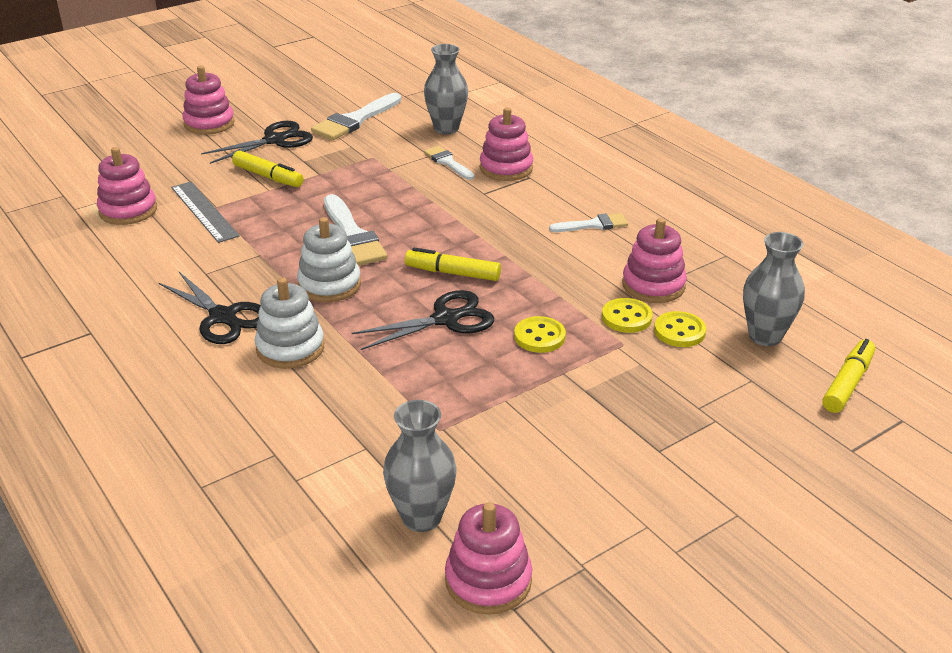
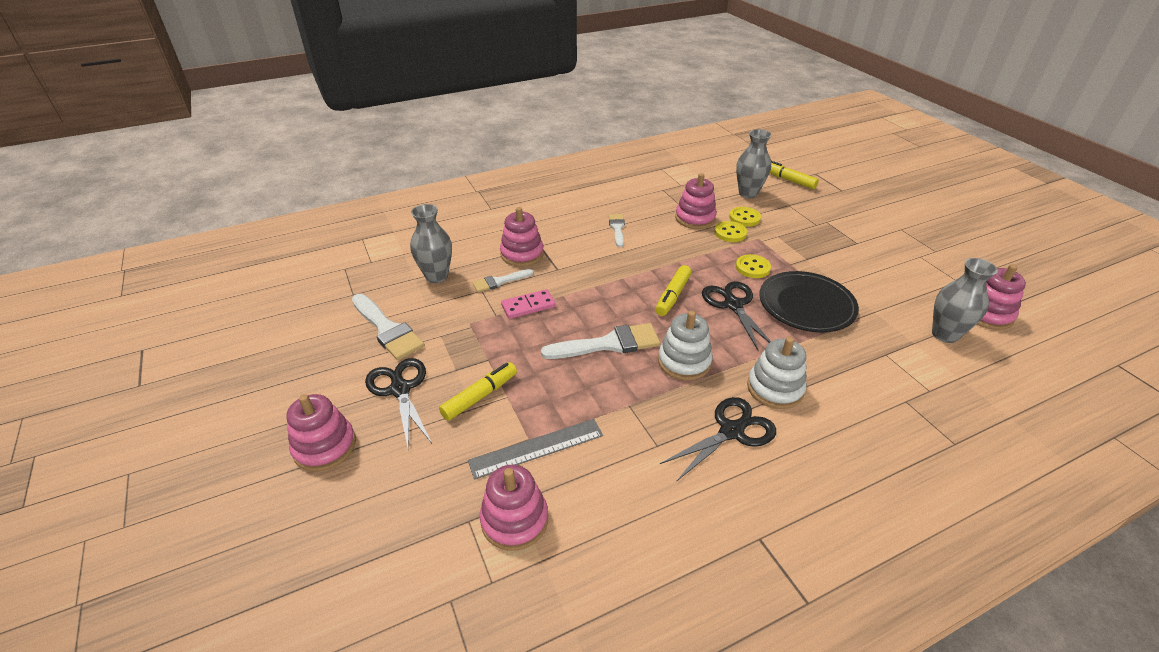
camera: 80 degrees left, 5 degrees up
(408, 183) = (528, 306): none -> pink domino
(462, 382) = (806, 305): none -> black plate

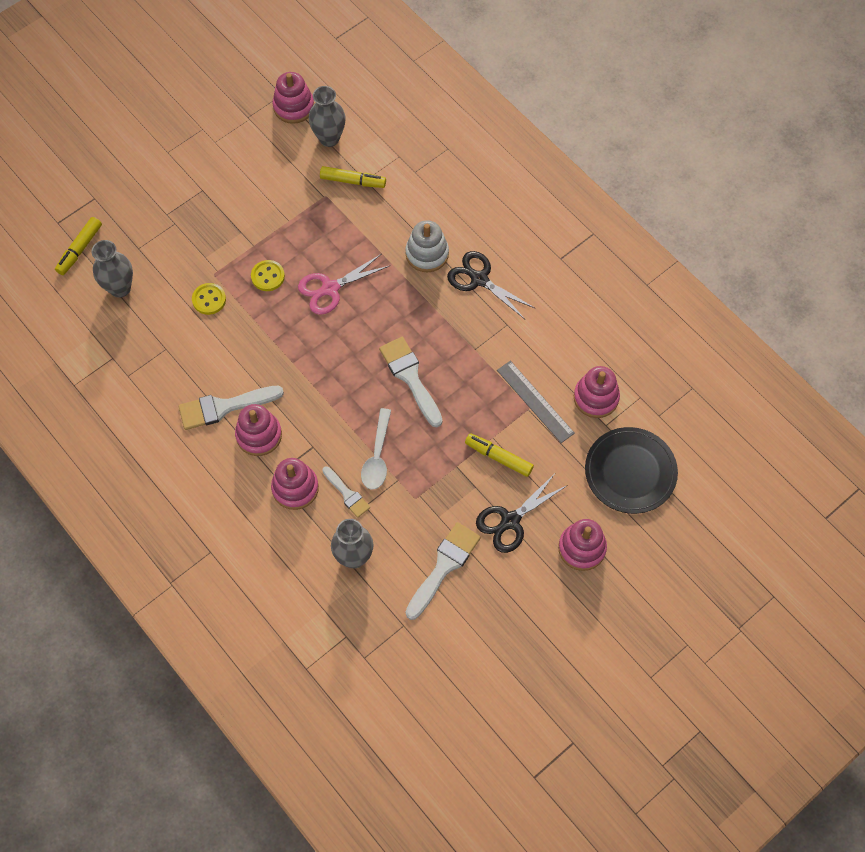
camera: 105 degrees left, 25 degrees up
(528, 306) = (377, 456): pink domino -> white spoon
(617, 228) = (224, 407): white brush -> white brush, size x1.68
(672, 296) = (330, 338): yellow marker -> yellow marker (353, 181)
(684, 362) = (415, 318): white stacking toy -> none
(695, 218) = (186, 335): pink stacking toy -> pink stacking toy (259, 435)
(733, 305) = (330, 288): black scissors -> pink scissors
(744, 218) = (175, 288): yellow button -> none
(806, 305) = (315, 233): black plate -> black plate (630, 472)

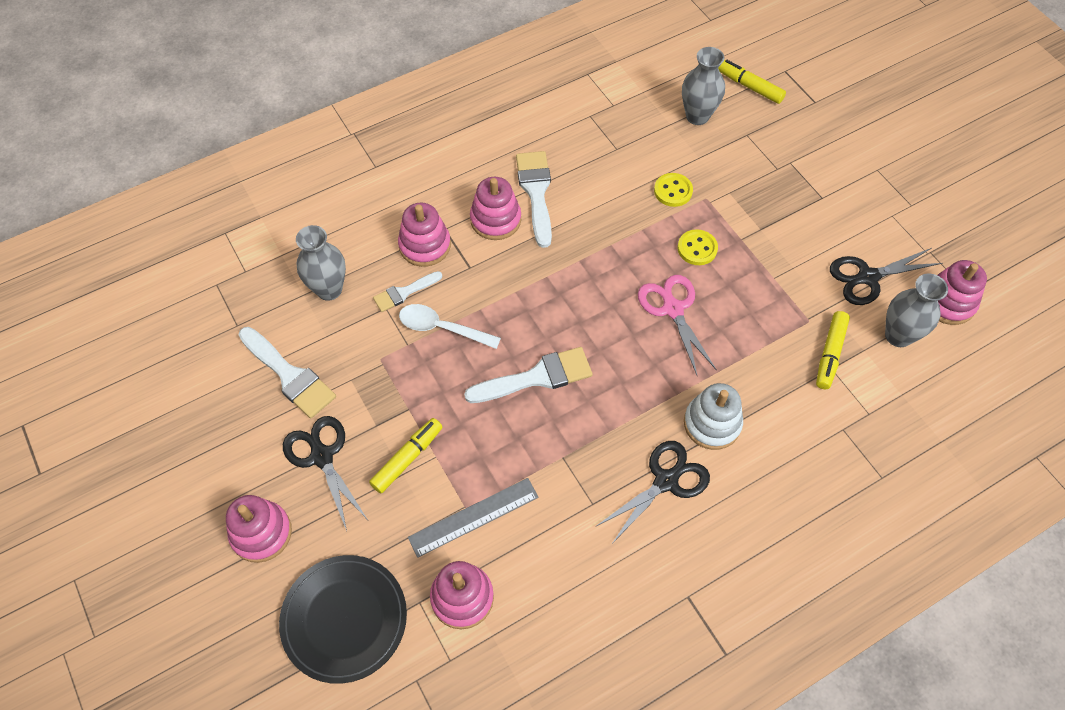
camera: 100 degrees right, 5 degrees down
(278, 158) = (868, 277): none -> black scissors

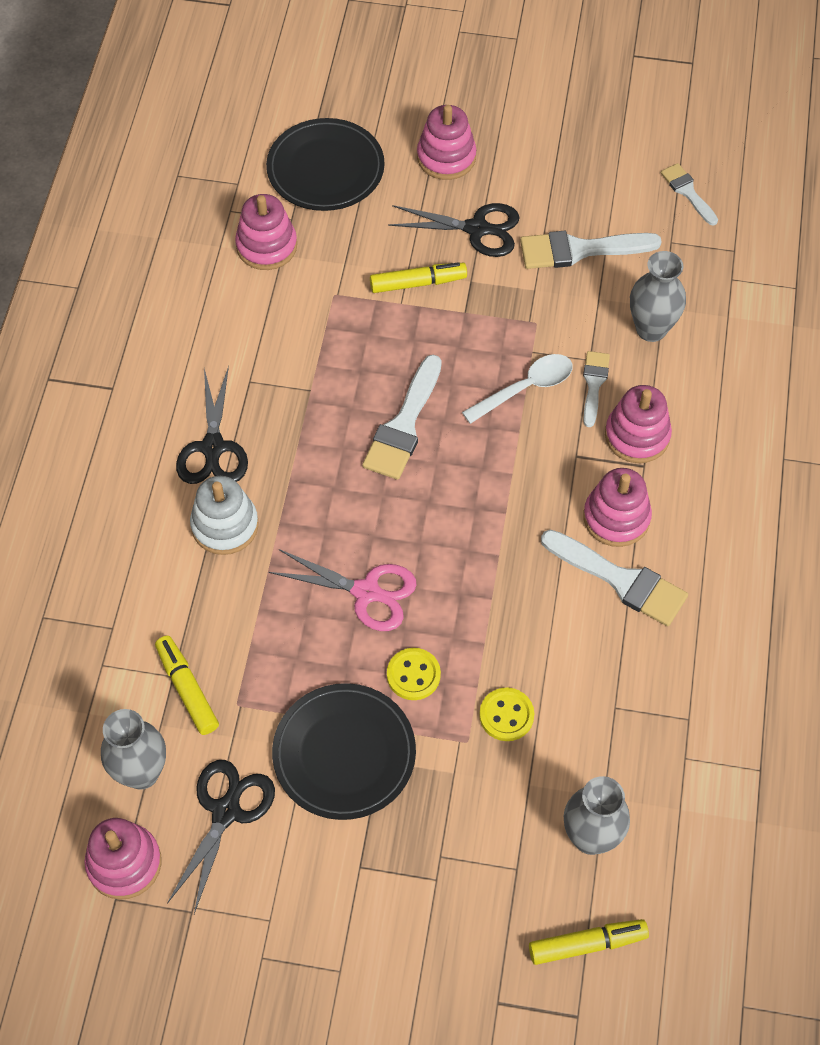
camera: 130 degrees right, 0 degrees up
(177, 344) = (687, 192): none -> white brush
(407, 458) = (418, 283): yellow marker -> yellow marker turned 90 degrees counterclockwise
(474, 517) = (322, 294): grey ruler -> none
(775, 247) = (344, 753): none -> black plate

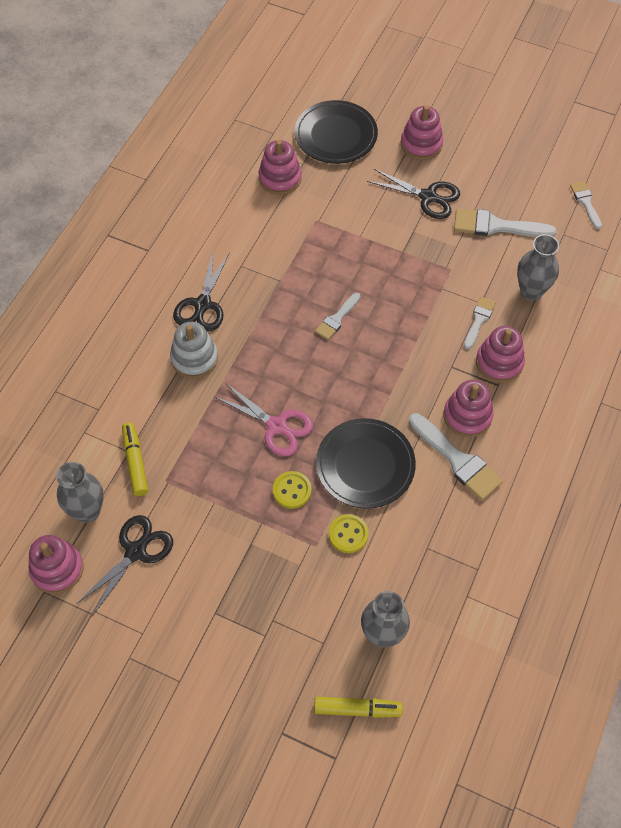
camera: 15 degrees right, 0 degrees up
(344, 753) = (228, 532): black plate -> black plate (365, 465)
(403, 425) = (337, 319): white brush -> white brush, size x0.59
(418, 283) = (376, 225): yellow marker -> none
(525, 388) = (429, 312): white spoon -> none

